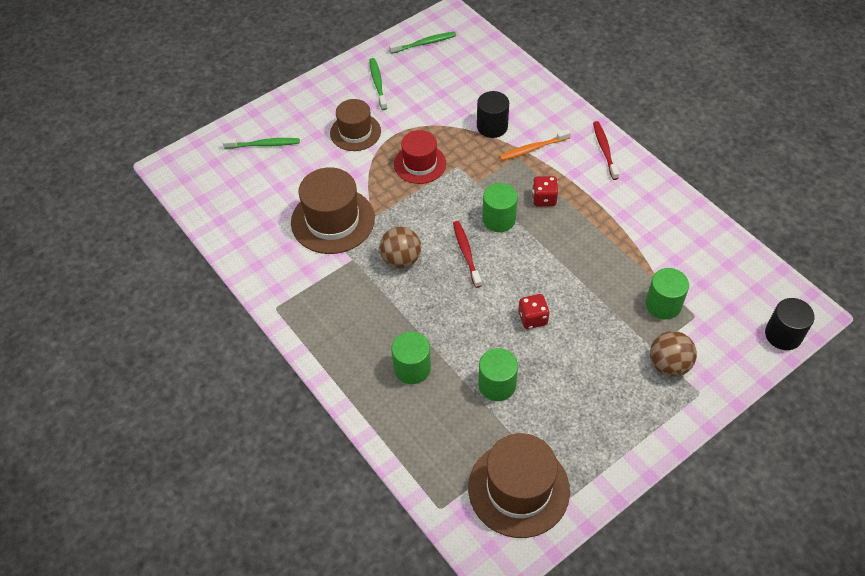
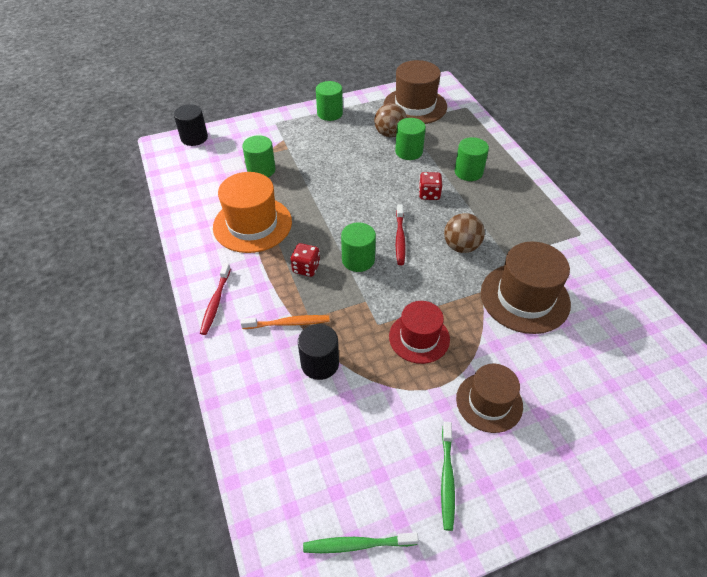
camera: 165 degrees left, 5 degrees down
(264, 144) = (611, 415): green toothbrush -> none
(532, 318) = (364, 182): red dice -> red dice (429, 194)
(624, 231) = (252, 224): none -> orange hat
(635, 434) = (330, 113): none -> green cylinder
(668, 365) = (284, 139): brown ball -> brown ball (389, 134)

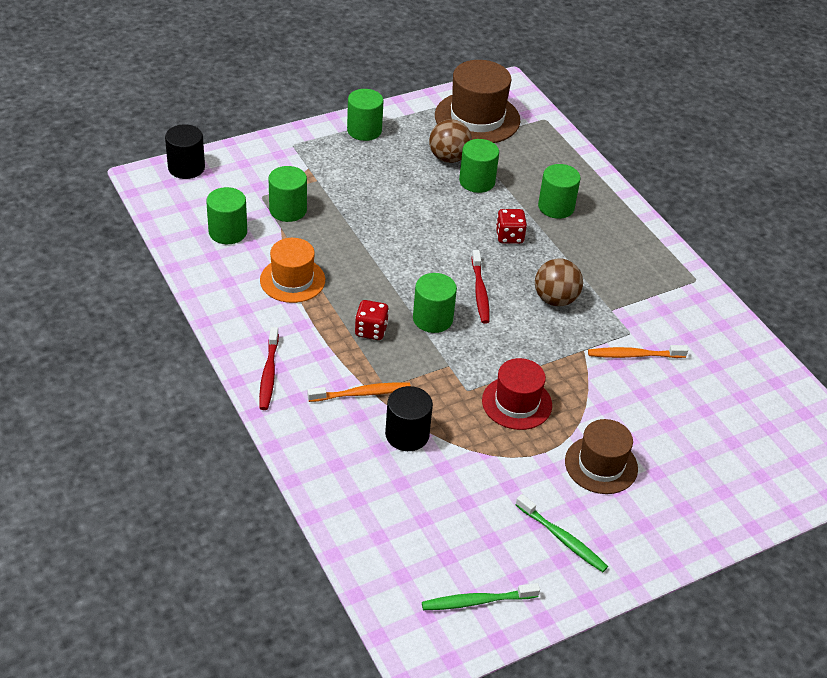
camera: 10 degrees left, 5 degrees down
(212, 185) = (228, 232): none -> green cylinder
(252, 224) = (292, 280): orange hat -> orange hat, size x0.65
(447, 478) = (562, 538): green toothbrush -> green toothbrush turned 45 degrees counterclockwise
(525, 298) = (634, 355): brown hat -> orange toothbrush

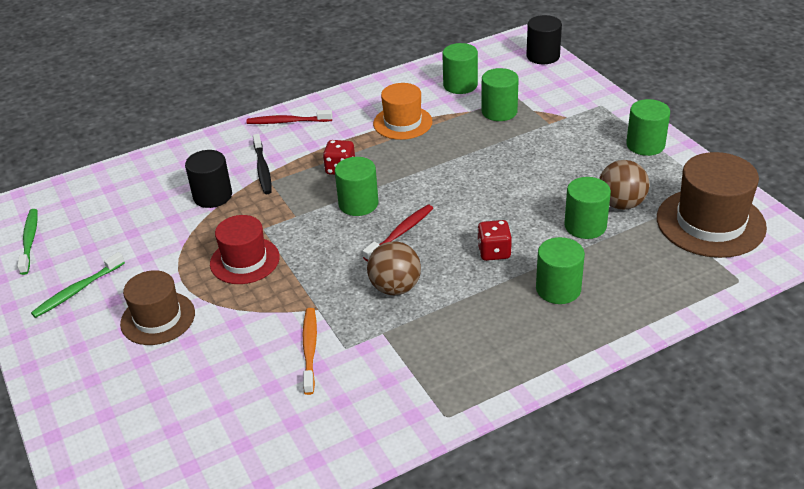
camera: 95 degrees right, 5 degrees down
(362, 393) = (262, 169): orange toothbrush -> black toothbrush
(480, 292) = (400, 233): red toothbrush -> red toothbrush turned 135 degrees clockwise

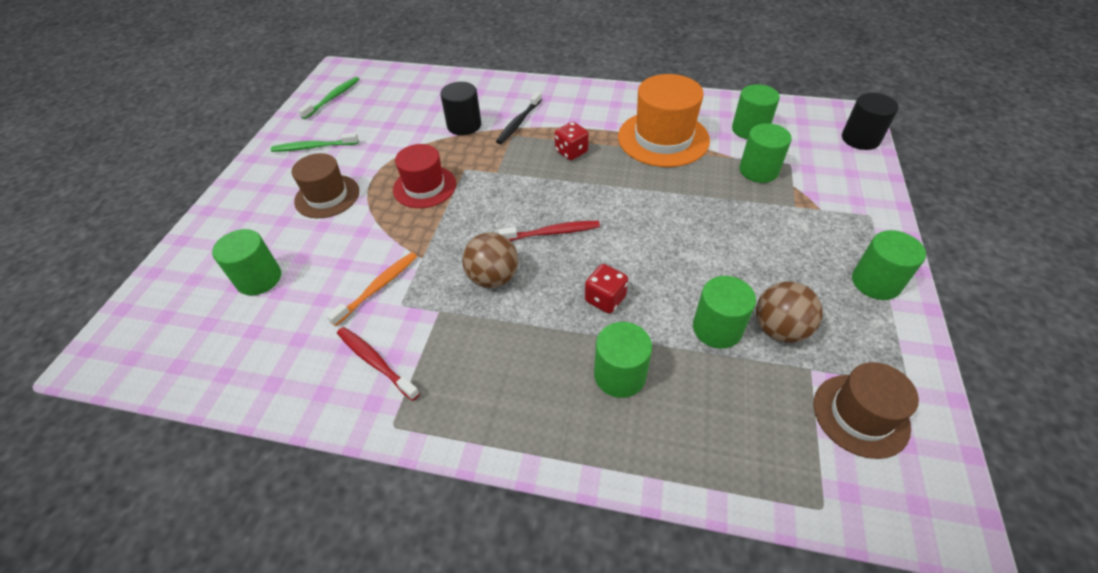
camera: 40 degrees right, 10 degrees up
(287, 122) = (578, 94): red toothbrush -> red toothbrush (375, 362)
(358, 204) = (550, 188): green cylinder -> green cylinder (259, 279)
(402, 122) = (663, 138): orange hat -> orange hat, size x1.53
(710, 223) = (860, 415): brown hat -> brown hat, size x0.65

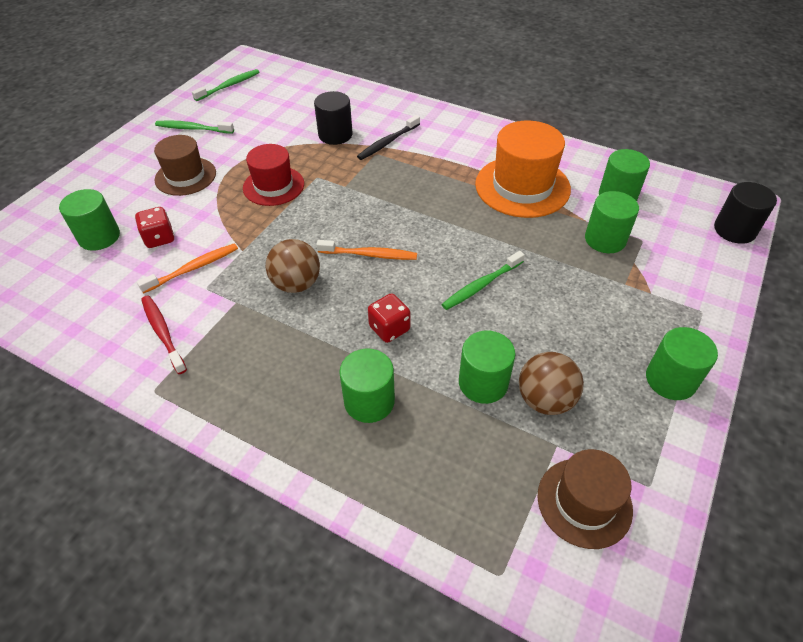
camera: 15 degrees right, 0 degrees up
(552, 232) = (369, 255): red toothbrush -> orange toothbrush
(571, 152) = (424, 181): red dice -> red dice (159, 238)
(670, 237) = (481, 285): none -> green toothbrush

